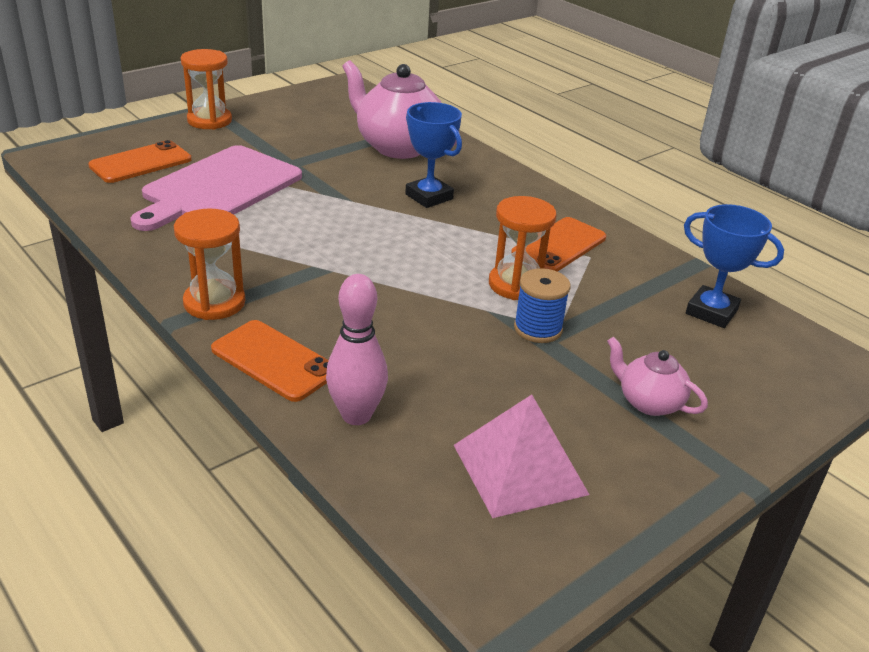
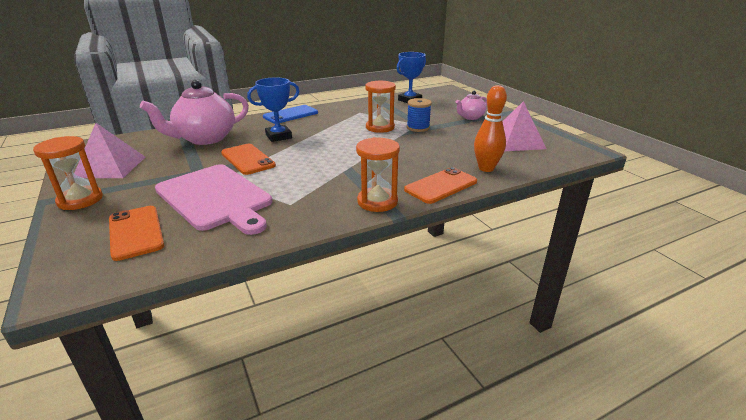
camera: 75 degrees left, 5 degrees down
(293, 114) = (110, 167): none -> pink pyramid
(356, 415) = (486, 168): pink bowling pin -> orange bowling pin
(532, 192) = (290, 115): none -> blue phone
(559, 246) = (347, 116): orange phone -> orange phone (247, 159)

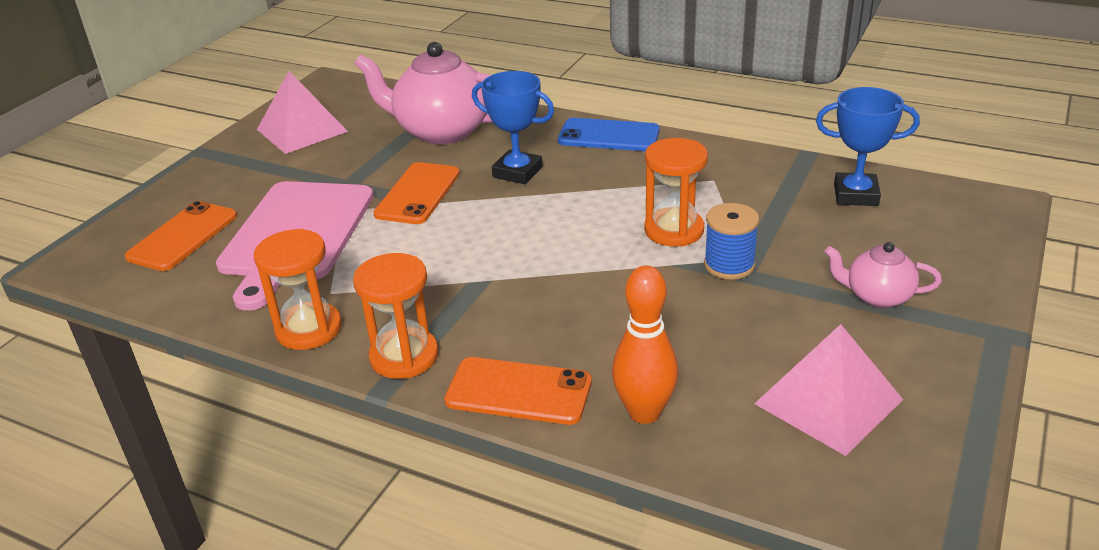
camera: 55 degrees right, 5 degrees up
(80, 200) = (217, 165): orange hourglass -> orange hourglass (309, 329)

